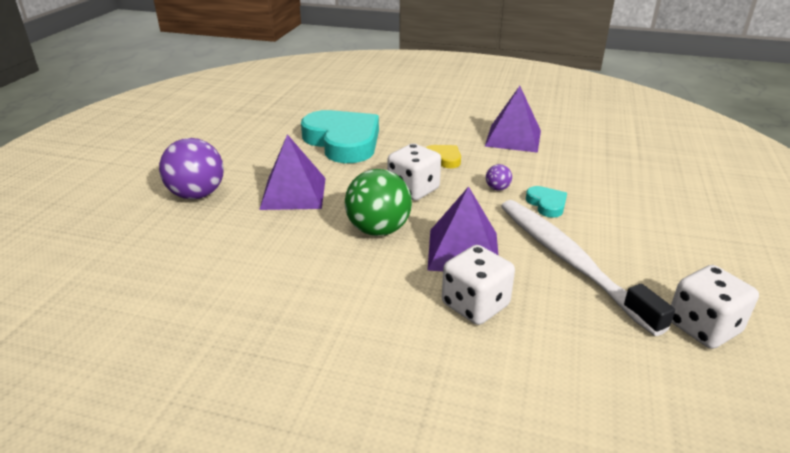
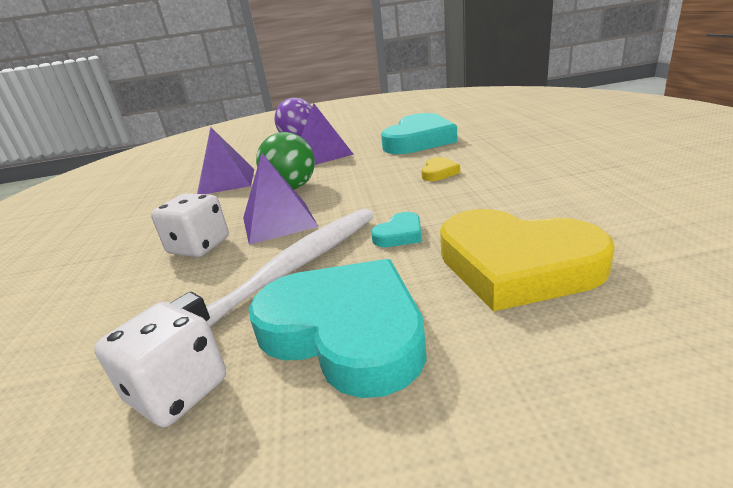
camera: 70 degrees right, 5 degrees down
(413, 190) = (365, 180): white dice -> none
(497, 188) = (406, 206): purple ball -> none
(513, 138) = (539, 183): purple pyramid -> purple pyramid (227, 181)
(620, 183) = (516, 265): none -> yellow heart
(662, 253) = (345, 331): none -> turquoise heart

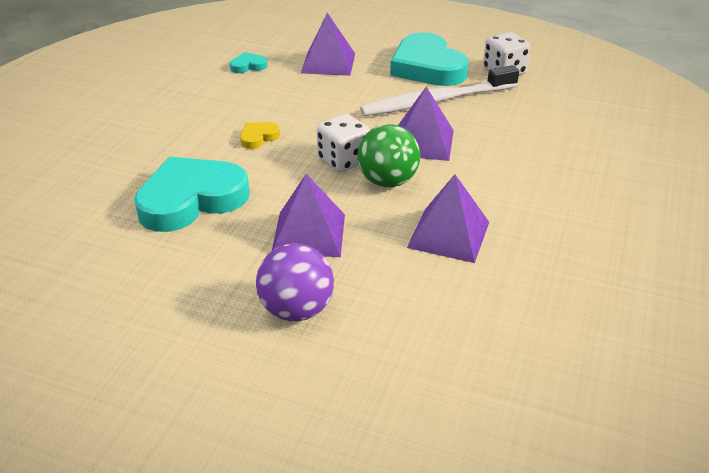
camera: 155 degrees left, 10 degrees up
(199, 246) = (490, 144): white dice -> white dice (343, 160)
(399, 234) = (356, 98): turquoise heart -> turquoise heart (248, 66)
(516, 265) = (328, 63): yellow heart -> purple pyramid

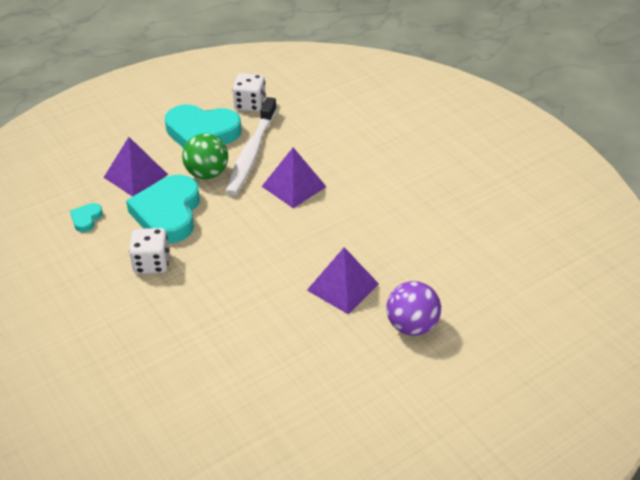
camera: 55 degrees left, 5 degrees up
(191, 199) = (247, 328): turquoise heart -> turquoise heart (168, 213)
(258, 137) = (202, 260): yellow heart -> none
(343, 160) = (277, 232): white dice -> white dice (151, 263)
(387, 181) = (321, 224): green ball -> green ball (207, 174)
(448, 234) = (399, 227): purple pyramid -> none

